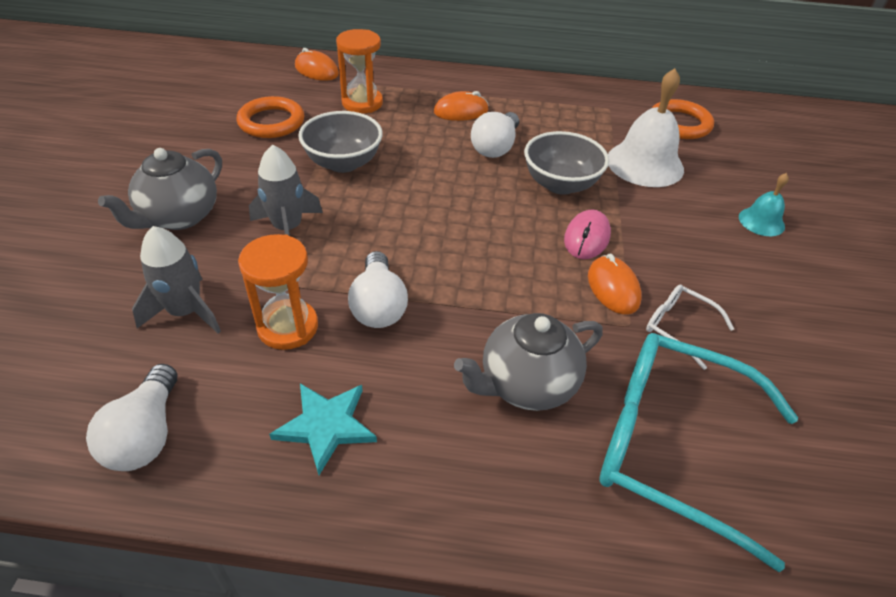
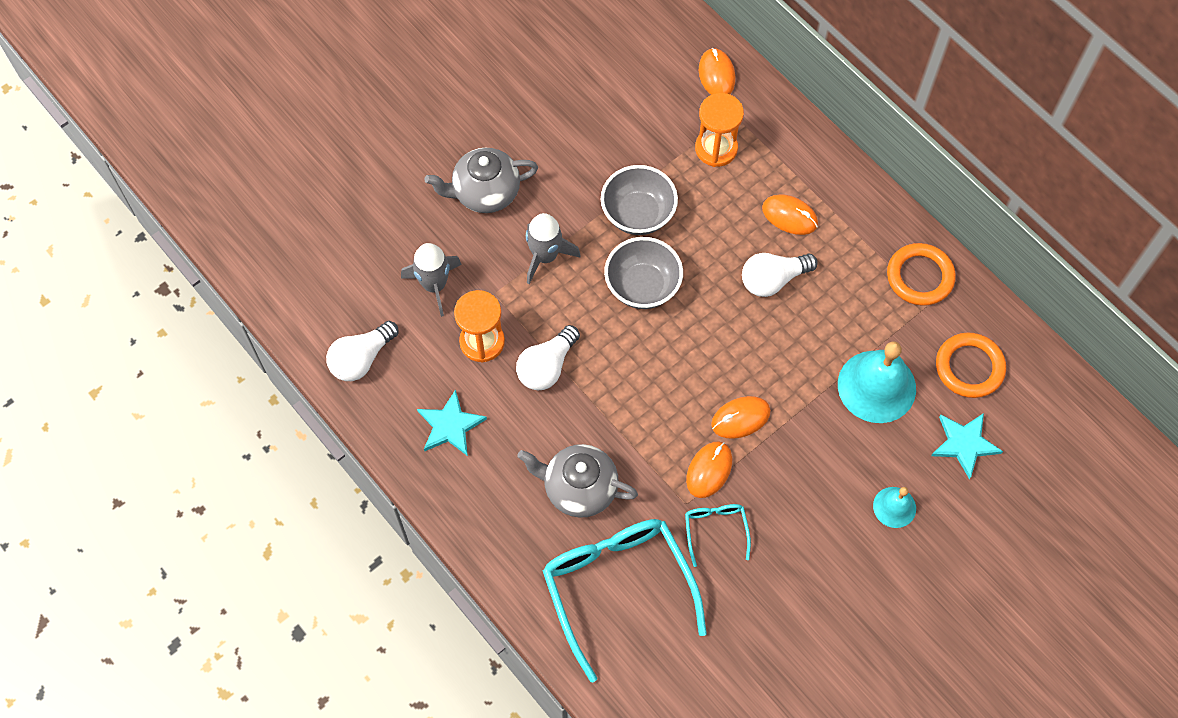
camera: 45 degrees right, 20 degrees up
(271, 122) = (623, 125): orange ring -> orange ring (920, 277)
(560, 184) = (780, 356): grey bowl -> grey bowl (642, 286)
(586, 238) = (740, 418): pink mouse -> orange mouse
(645, 164) = (876, 386): white bell -> turquoise bell
(679, 327) = (715, 530): white glasses -> turquoise glasses
(739, 161) = (964, 444): none -> turquoise star

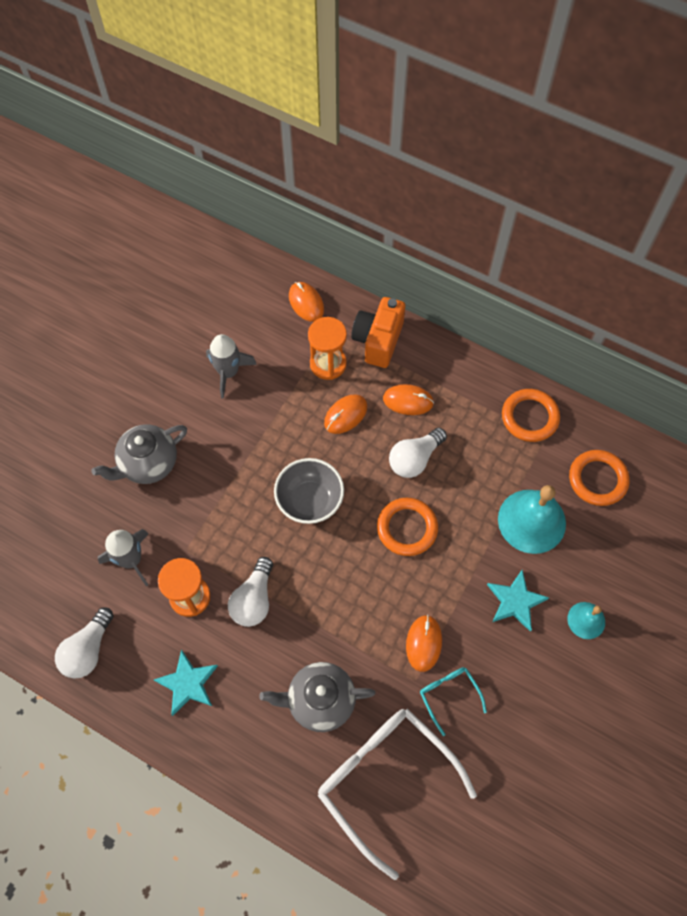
camera: 20 degrees left, 0 degrees up
(545, 256) = (218, 502): grey rocket -> grey rocket (228, 372)
(618, 588) = (385, 780): turquoise glasses -> white glasses
(638, 214) = (284, 440): grey bowl -> none
(736, 349) = (407, 528): none -> orange ring
(740, 418) = (432, 588): orange mouse -> orange mouse (345, 415)
(781, 140) = (378, 340): none -> orange camera
(964, 444) = (619, 545): turquoise star -> turquoise star (515, 601)

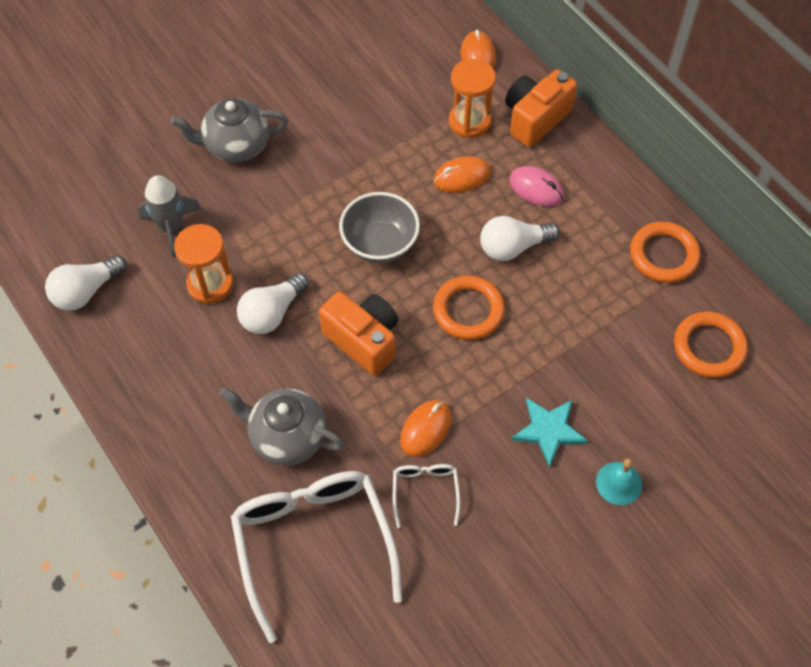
camera: 25 degrees right, 5 degrees down
(188, 683) = (164, 363): turquoise star -> none
(228, 372) = (362, 92): grey rocket -> none
(338, 590) = (363, 340): none -> orange camera
(408, 401) = (536, 188): orange mouse -> pink mouse
(449, 695) = (425, 492): turquoise glasses -> white glasses
(531, 521) = (610, 358): turquoise bell -> none

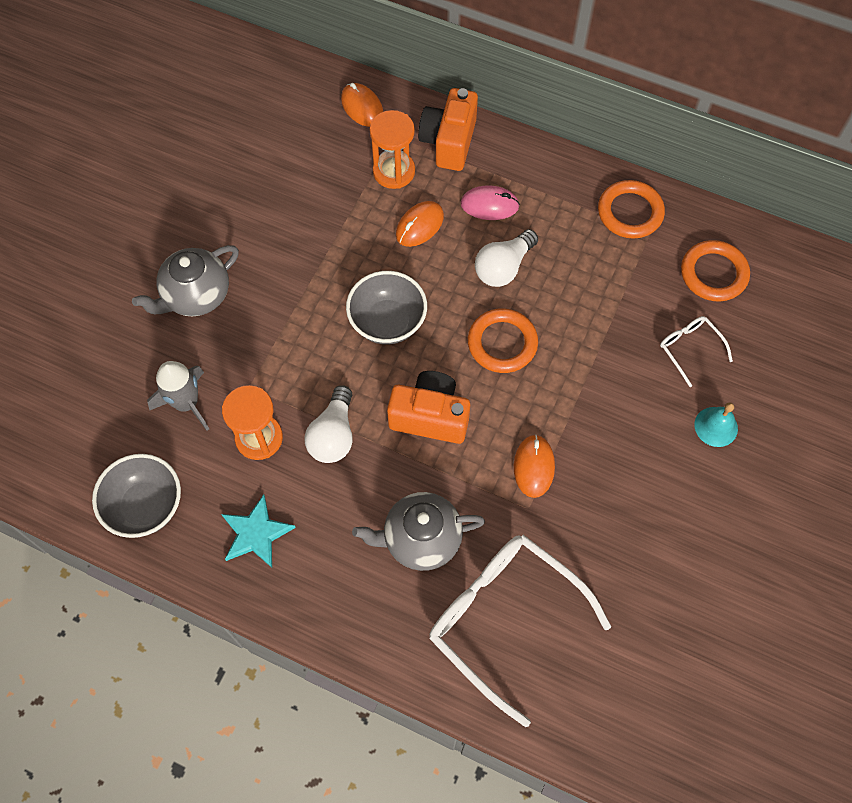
camera: 30 degrees left, 5 degrees up
(86, 291) = (145, 506): white light bulb -> grey bowl
(425, 492) = (568, 521): white glasses -> white glasses (690, 349)
(549, 430) = (634, 412): turquoise star -> turquoise star (256, 533)

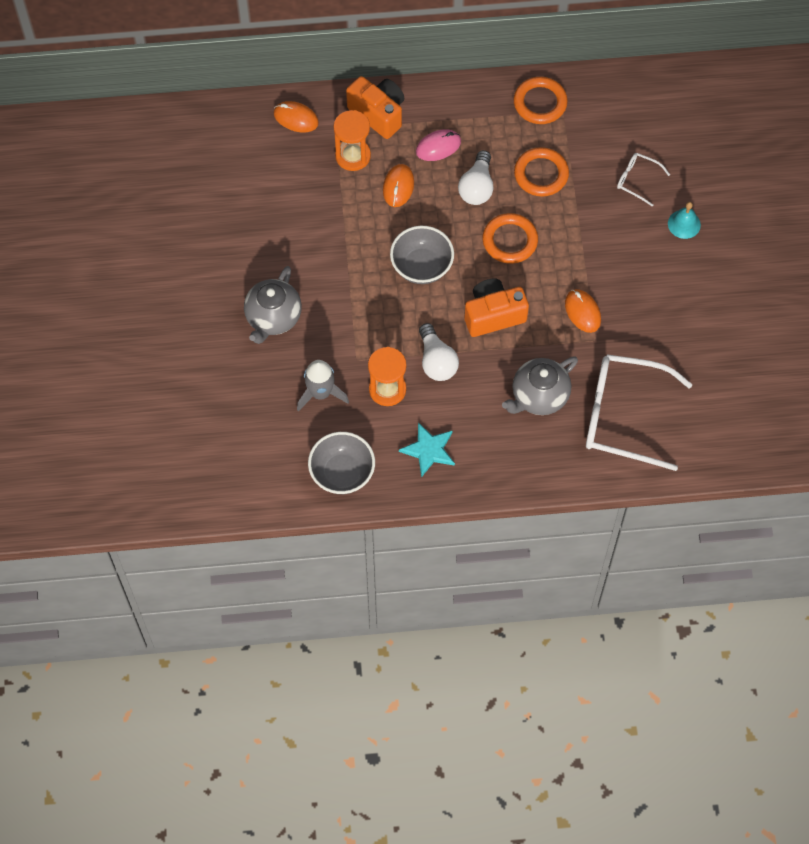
camera: 30 degrees left, 0 degrees up
(449, 142) = (378, 114): orange camera -> orange camera turned 150 degrees clockwise
(713, 273) = (623, 119): orange ring -> orange ring (541, 174)

